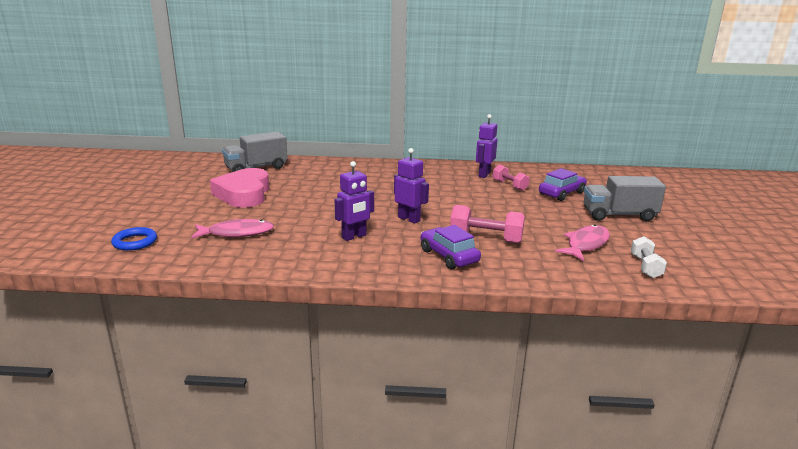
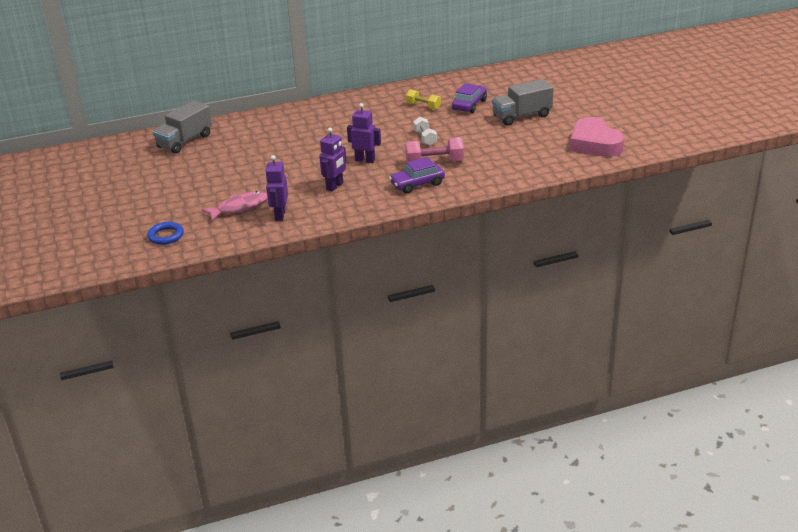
camera: 20 degrees left, 10 degrees up
(244, 194) = (205, 171): pink heart -> pink heart (594, 143)
(449, 256) = (417, 184): purple car -> purple car turned 60 degrees counterclockwise
(484, 174) = (395, 99): purple robot -> purple robot (280, 215)
(509, 185) = (423, 106): pink dumbbell -> yellow dumbbell
(586, 244) = (508, 149): pink fish -> none
(645, 267) = (555, 157): white dumbbell -> white dumbbell (425, 138)

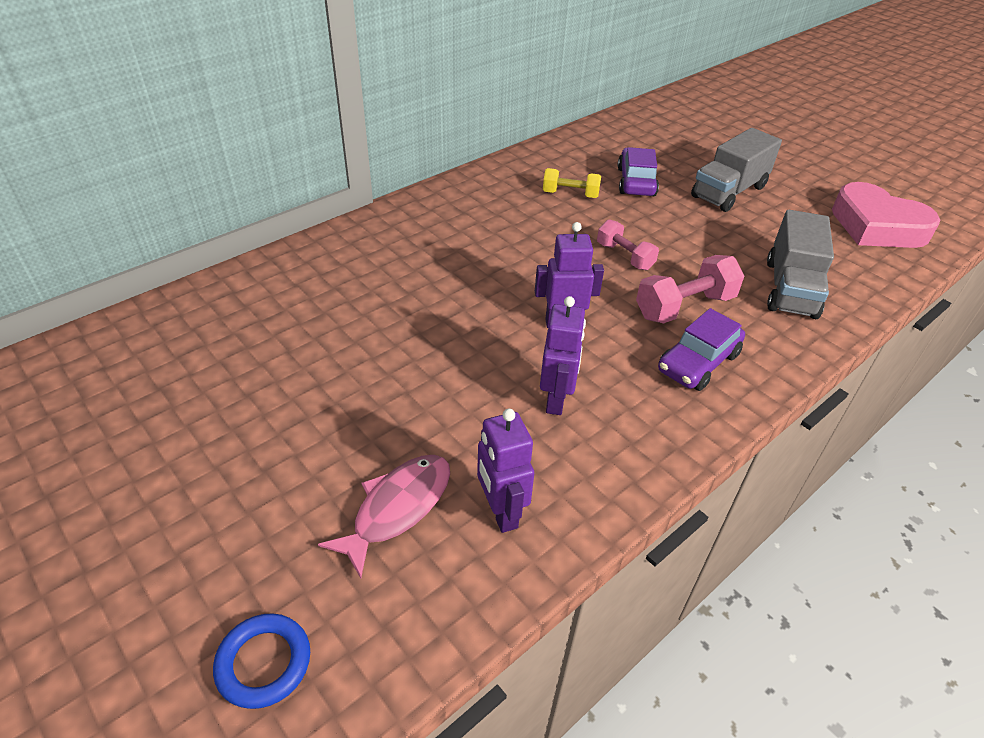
camera: 25 degrees left, 10 degrees up
(185, 141) = (180, 339): grey truck -> grey truck (790, 288)
(425, 138) = (624, 256): white dumbbell -> pink dumbbell

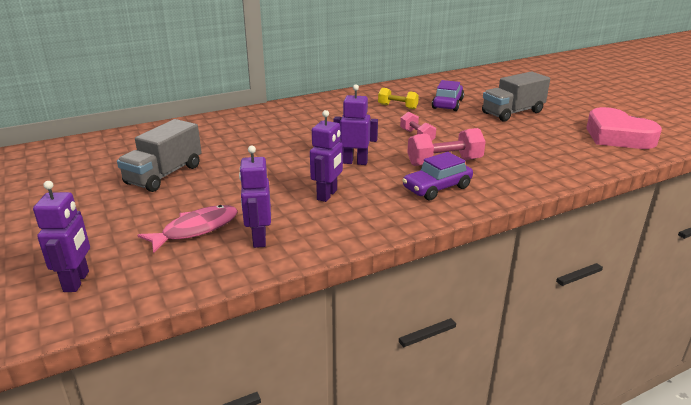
camera: 15 degrees right, 15 degrees down
(264, 663) = (77, 281): blue ring -> purple robot
(790, 288) = (529, 160): grey truck -> grey truck (164, 175)

